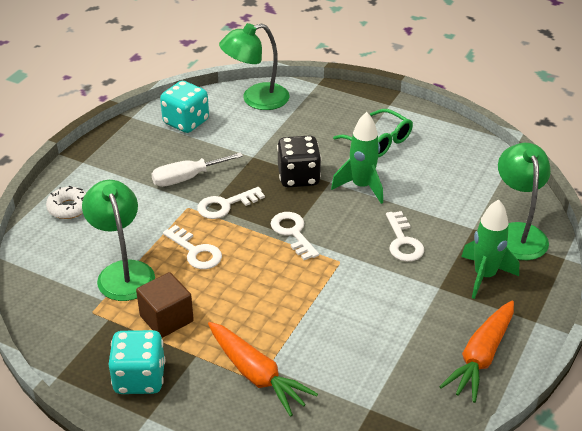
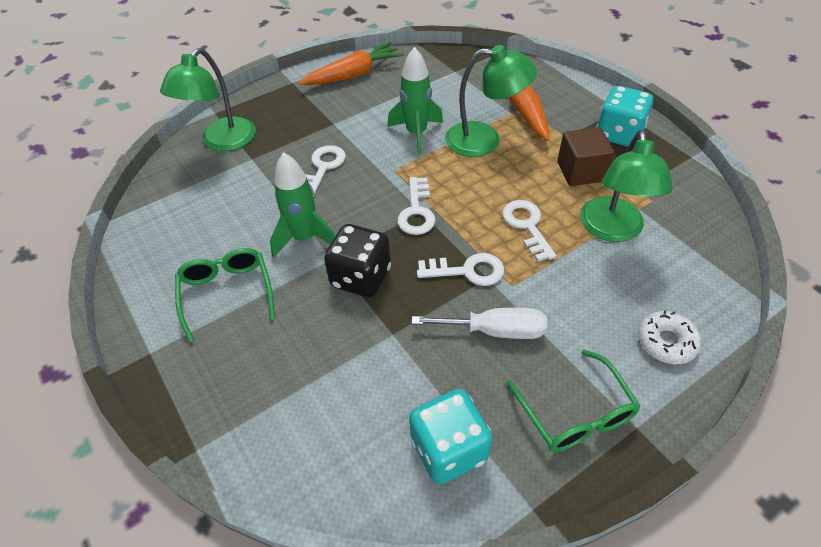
camera: 150 degrees left, 10 degrees up
(120, 156) = (575, 413): none -> green glasses
(256, 99) = (313, 455): green lamp -> green lamp (484, 140)
(484, 276) = (290, 120): green rocket -> green rocket (416, 134)

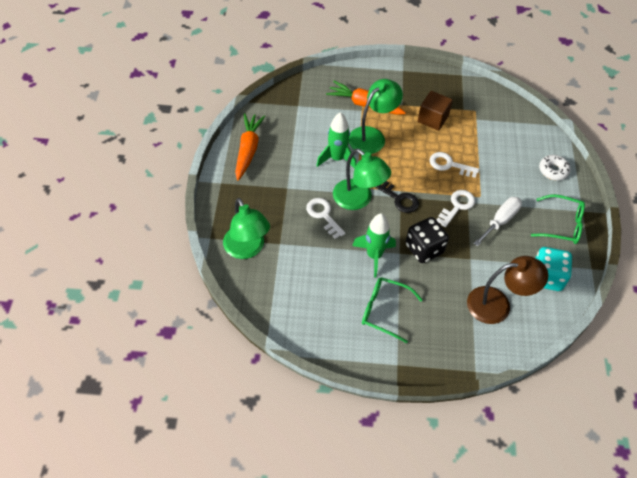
camera: 55 degrees left, 5 degrees up
(339, 412) = (497, 304): none -> brown lamp
(416, 211) = (399, 198): white key -> black key
(612, 230) = (480, 138): green lamp -> green lamp (358, 200)
(618, 134) = (421, 85): turquoise dice -> none

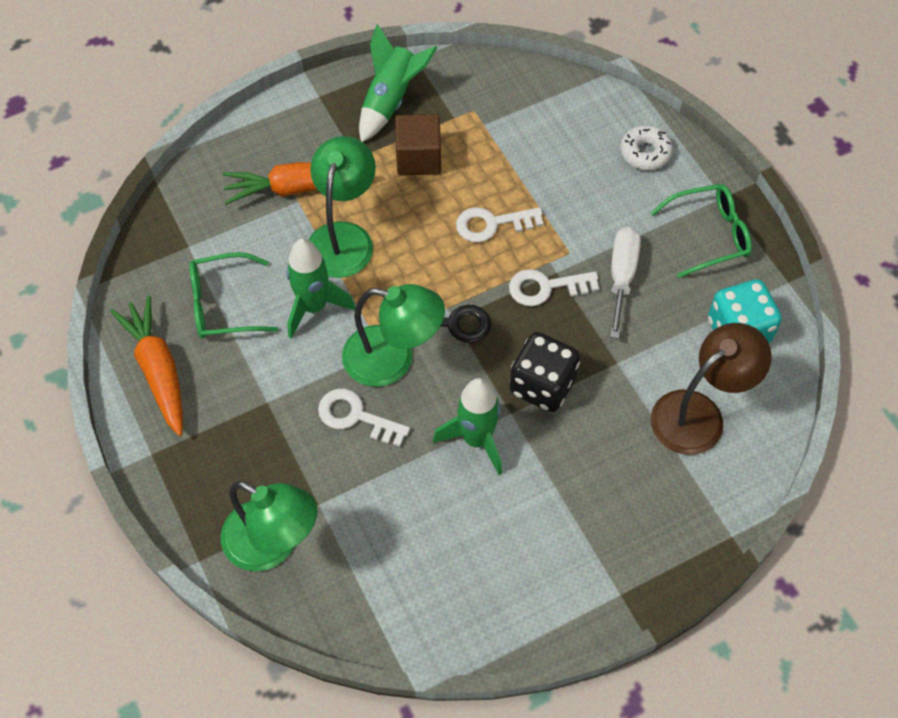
camera: 30 degrees left, 5 degrees up
(384, 311) = (548, 520): green glasses -> green glasses (223, 305)
(436, 88) = (390, 101): none -> green rocket
(457, 206) = (546, 287): white key -> white key turned 105 degrees counterclockwise

